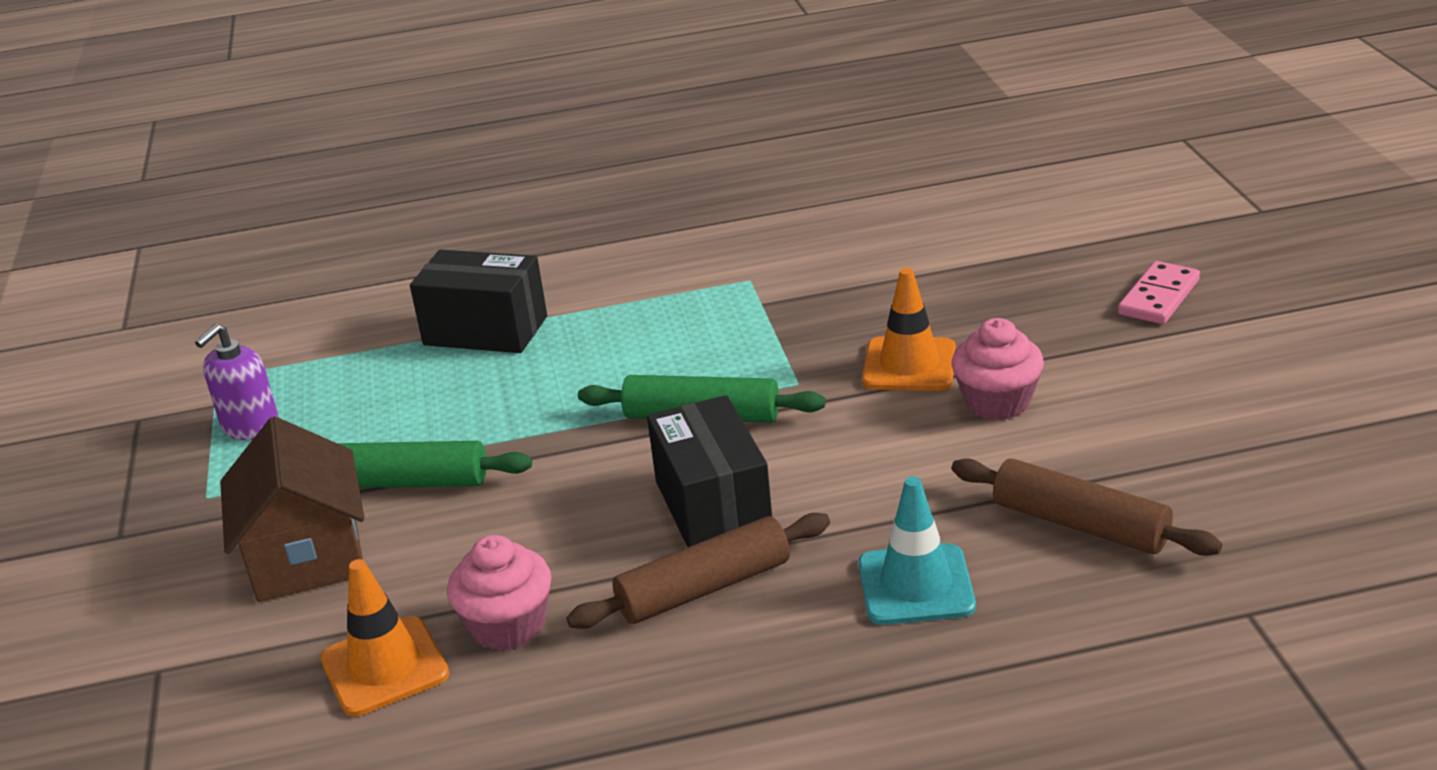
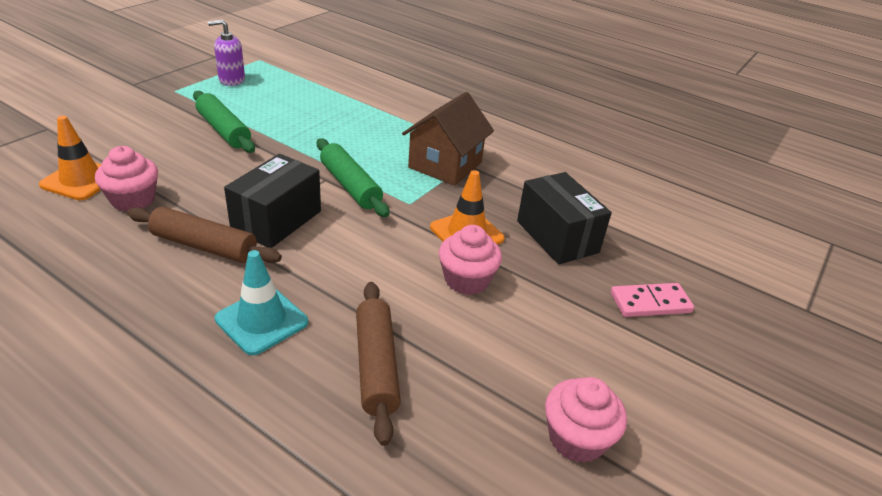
camera: 40 degrees right, 5 degrees up
(307, 557) = (149, 129): brown house -> brown house (445, 165)
(485, 330) = (357, 102): black box -> black box (557, 236)
(1301, 435) = (576, 438): none -> pink cupcake

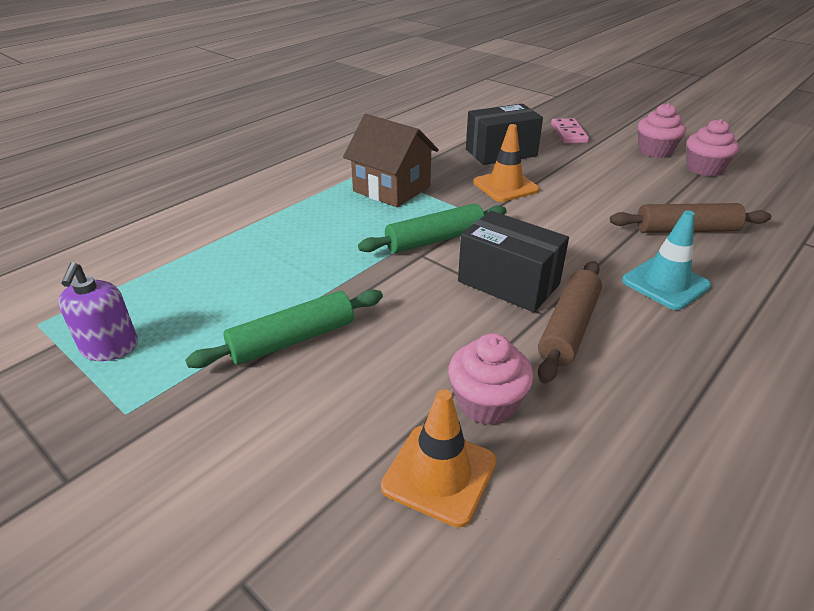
camera: 80 degrees left, 0 degrees up
(466, 280) = (569, 190): pink cupcake -> pink cupcake (655, 151)

